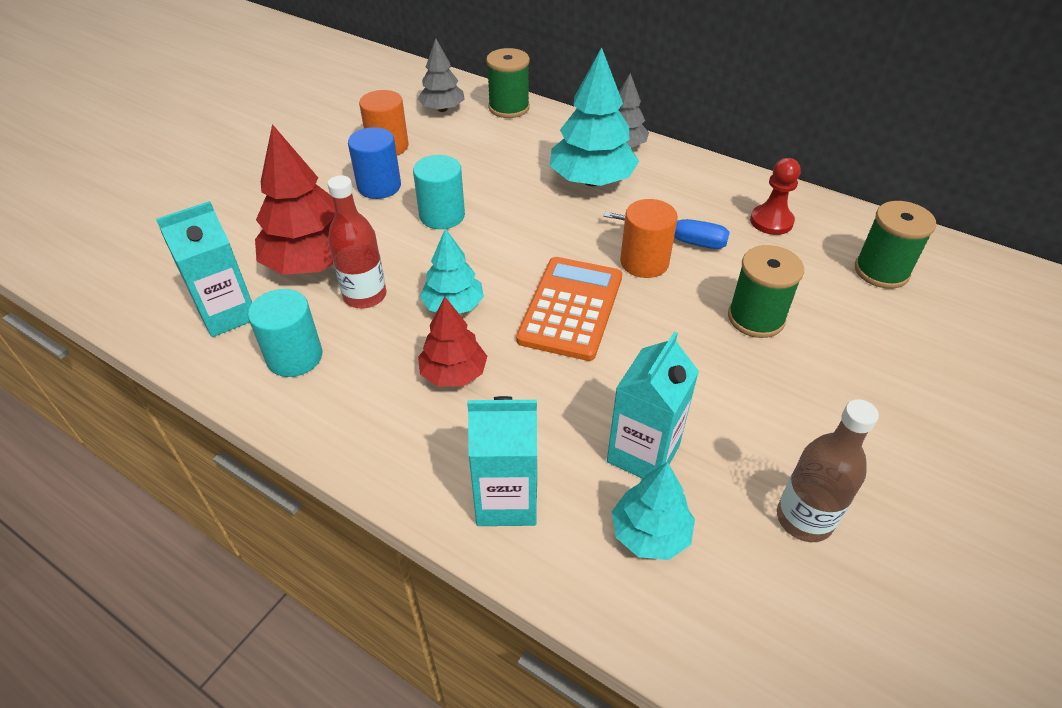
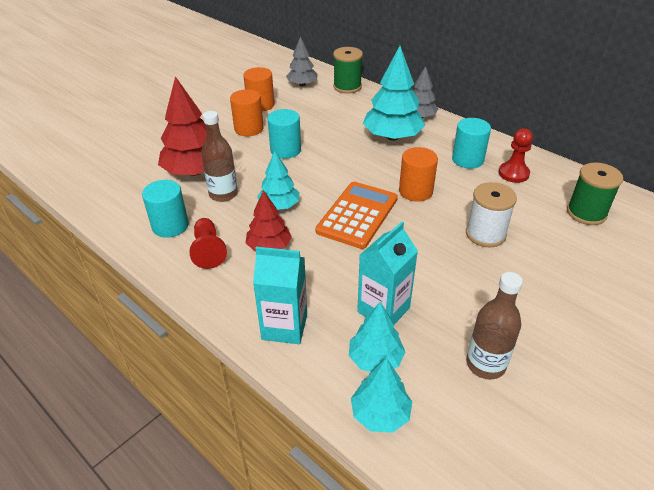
camera: 10 degrees right, 5 degrees down
(228, 314) = (135, 197): turquoise carton -> none
(363, 391) = (208, 251): none -> red pawn
(365, 296) = (223, 194): red bottle -> brown bottle
(379, 186) = (249, 129): blue cylinder -> orange cylinder
(677, 619) = (380, 414): none -> turquoise tree
(679, 240) = (444, 179): blue screwdriver -> none
(704, 206) = (467, 160): none -> turquoise cylinder
(756, 318) = (485, 234): green spool -> white spool

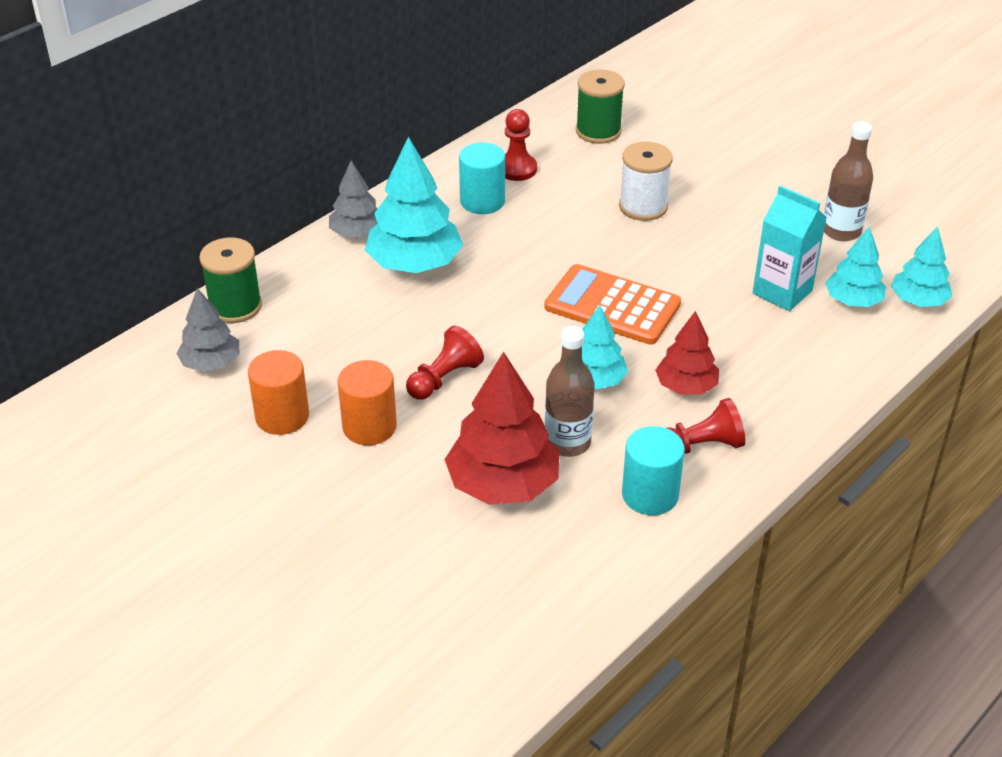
camera: 90 degrees left, 0 degrees up
(284, 327) = (823, 368): turquoise carton -> none
(285, 150) = (444, 378): turquoise cylinder -> red pawn
(415, 191) = (557, 252): orange cylinder -> none

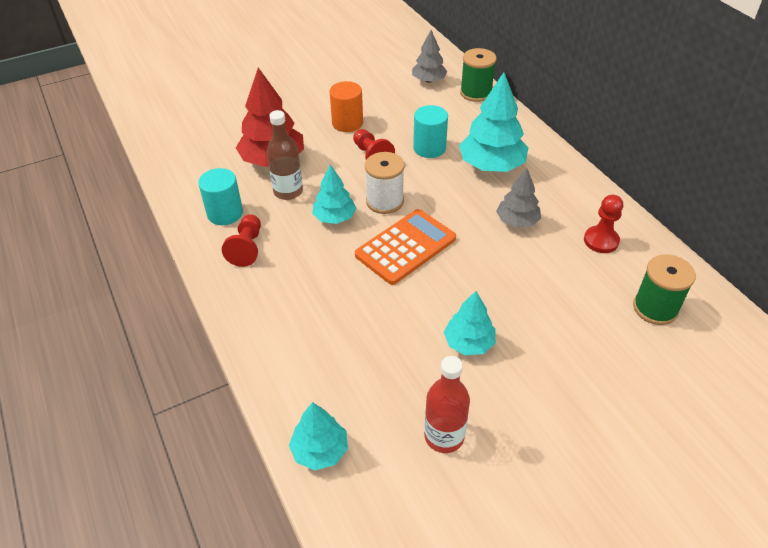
camera: 110 degrees right, 5 degrees up
(282, 416) = (373, 97): orange cylinder -> none
(357, 233) = (535, 147): grey tree -> grey tree (517, 221)
(482, 201) = (559, 212): turquoise cylinder -> turquoise cylinder (429, 148)
(643, 206) = (526, 302): white spool -> white spool (385, 201)
(686, 386) = (303, 258): red tree -> none
(782, 292) = (377, 353): turquoise carton -> none
(841, 231) = (444, 436): brown bottle -> red bottle
(853, 301) = (343, 399): turquoise tree -> turquoise tree (469, 343)

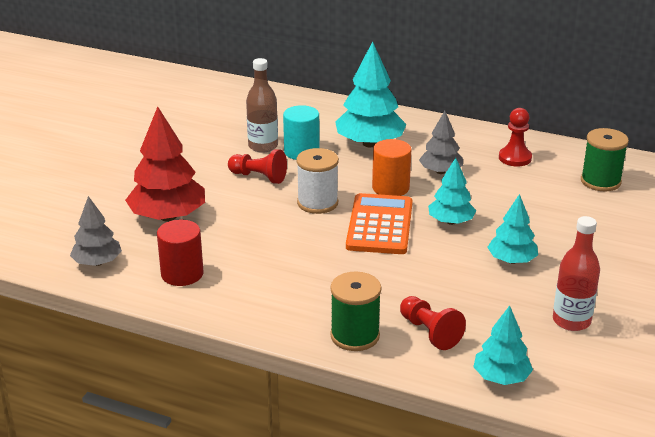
camera: 40 degrees left, 15 degrees down
(225, 213) = (182, 274): turquoise cylinder -> red cylinder
(247, 248) = (243, 288): red pawn -> red pawn (429, 332)
(288, 191) = (219, 233): brown bottle -> brown bottle (263, 146)
(334, 217) = (290, 232): turquoise tree -> turquoise tree (451, 222)
(347, 123) = (199, 162): orange cylinder -> orange cylinder (390, 188)
(429, 80) = (229, 104): grey tree -> grey tree (97, 262)
(476, 93) = (285, 99): green spool -> green spool (355, 336)

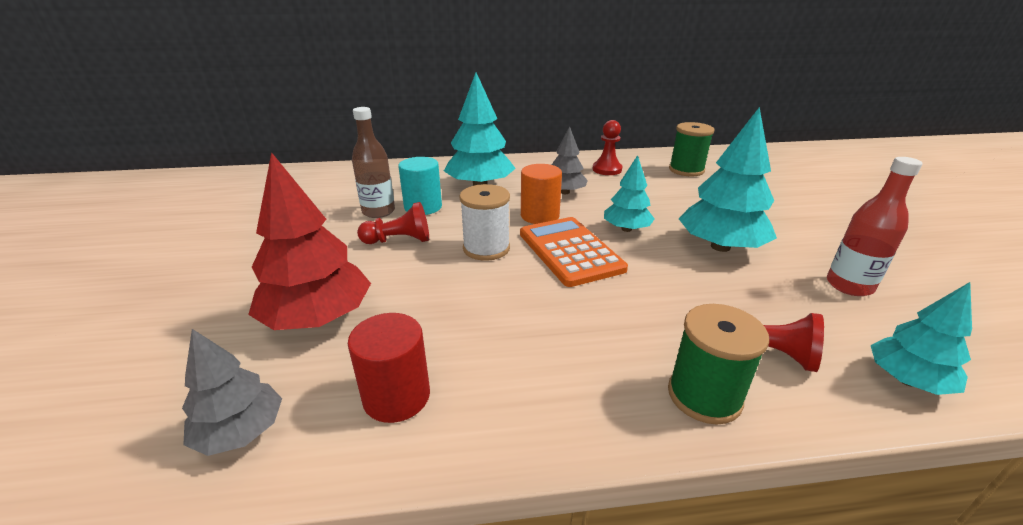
camera: 30 degrees left, 0 degrees up
(512, 260) = (720, 246): turquoise tree -> turquoise tree, size x1.67

